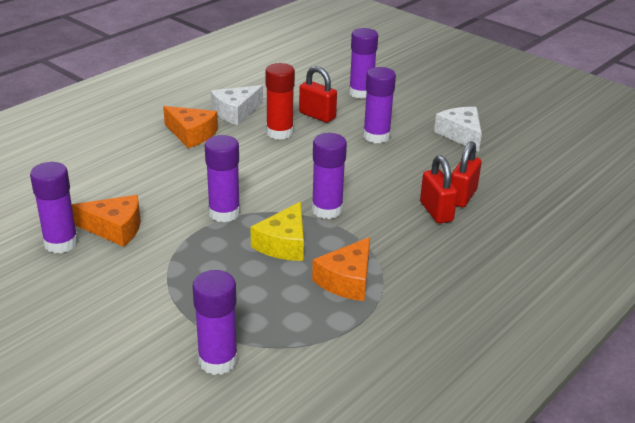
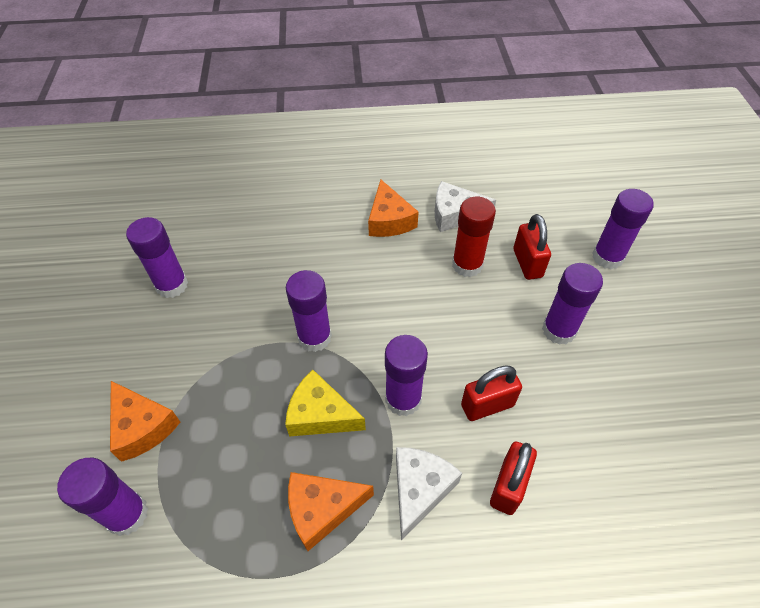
camera: 45 degrees right, 20 degrees up
(115, 228) = (220, 295): orange cheese -> orange cheese (142, 426)
(283, 244) = (320, 414): yellow cheese -> yellow cheese turned 45 degrees clockwise
(461, 135) = (661, 389): white cheese -> white cheese (419, 489)
(462, 196) = (562, 485): red padlock -> red padlock (487, 405)

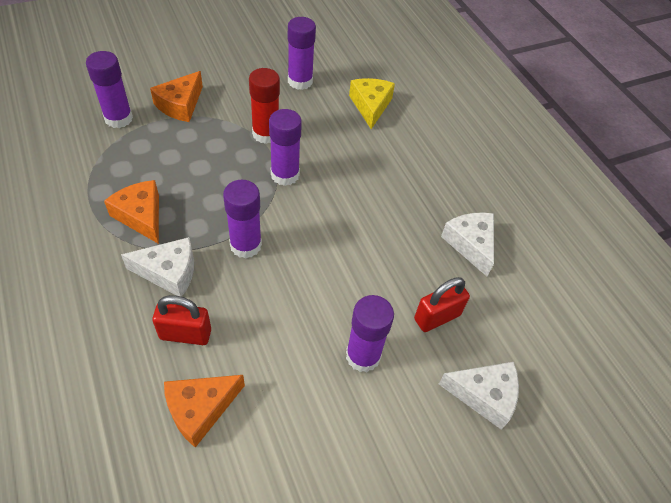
camera: 65 degrees right, 0 degrees up
(320, 414) = (217, 196): yellow cheese -> yellow cheese (370, 106)
(389, 220) = (434, 195): orange cheese -> orange cheese (200, 409)
(467, 265) = (410, 265): red glue stick -> red glue stick (266, 134)
(487, 405) = (258, 307): red padlock -> none
(607, 257) = (484, 395): purple glue stick -> white cheese

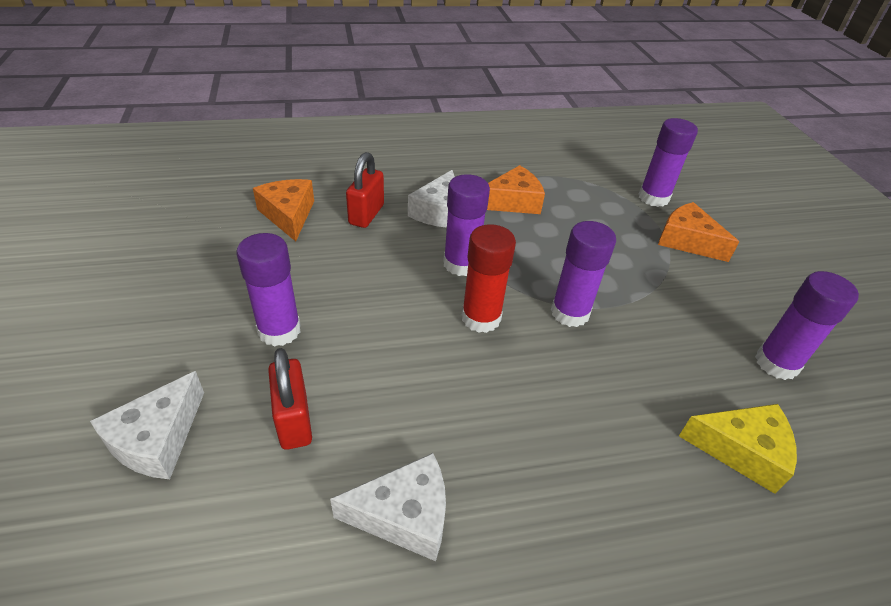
camera: 105 degrees right, 10 degrees down
(266, 134) = (647, 307): red glue stick -> red glue stick (481, 318)

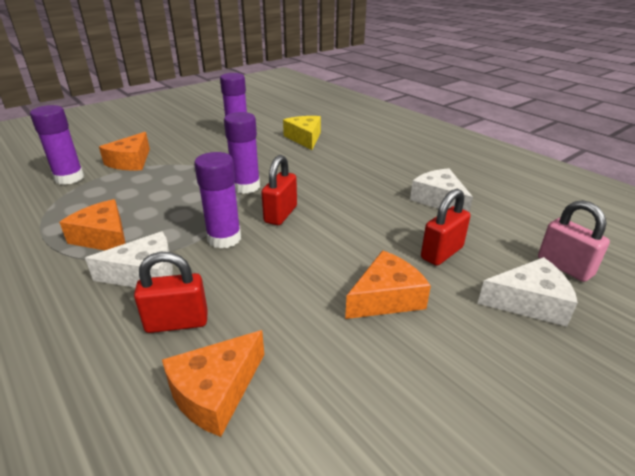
camera: 115 degrees left, 10 degrees down
(146, 541) = (564, 267): none -> pink padlock
(279, 330) = (386, 298): purple glue stick -> orange cheese
(481, 318) = (281, 214): red glue stick -> red padlock

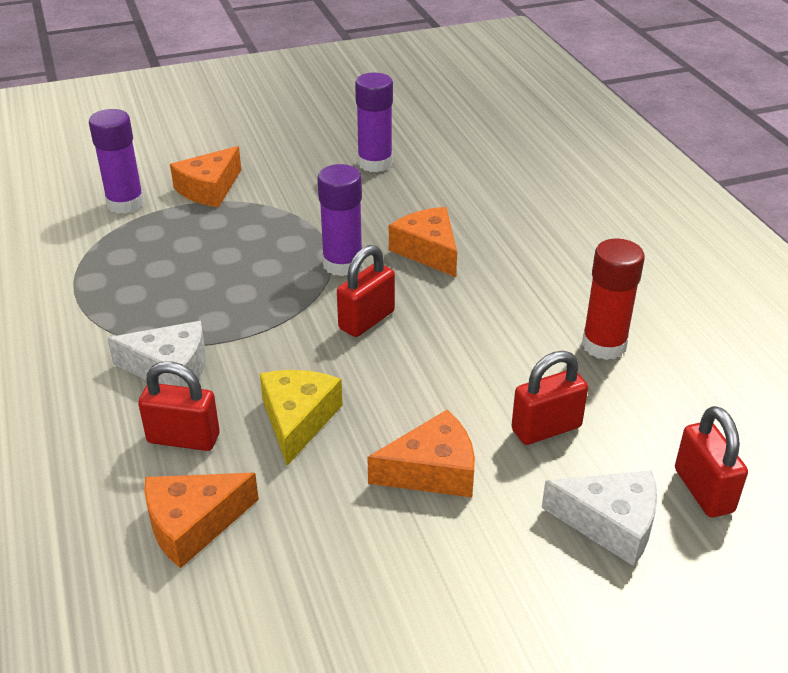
camera: 20 degrees right, 5 degrees up
(104, 237) = (141, 307): orange cheese -> orange cheese (428, 251)
(224, 238) = (279, 341): purple glue stick -> none
(305, 138) = (471, 189): yellow cheese -> yellow cheese (298, 420)
(439, 200) = (604, 345): white cheese -> red glue stick
(564, 267) = (703, 490): pink padlock -> red padlock

